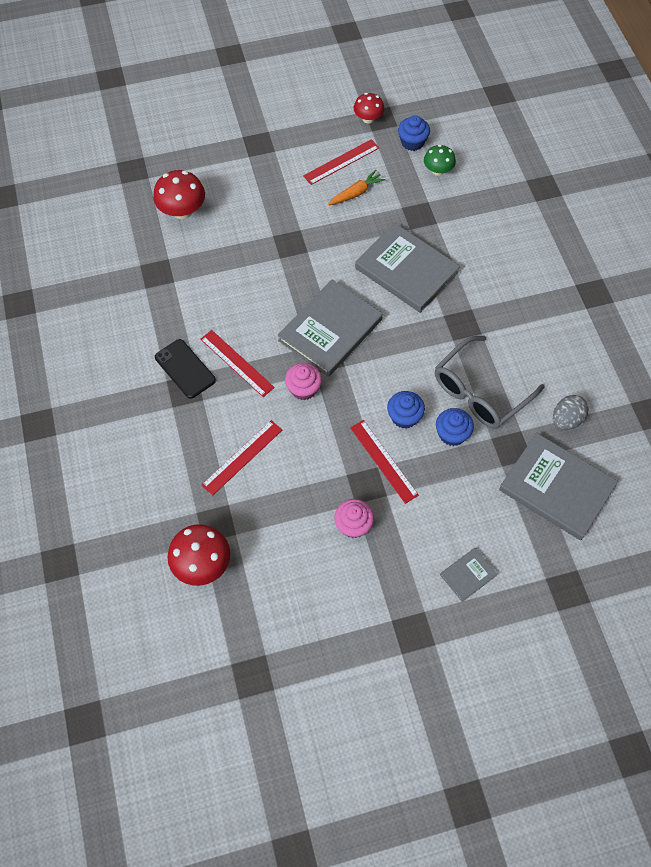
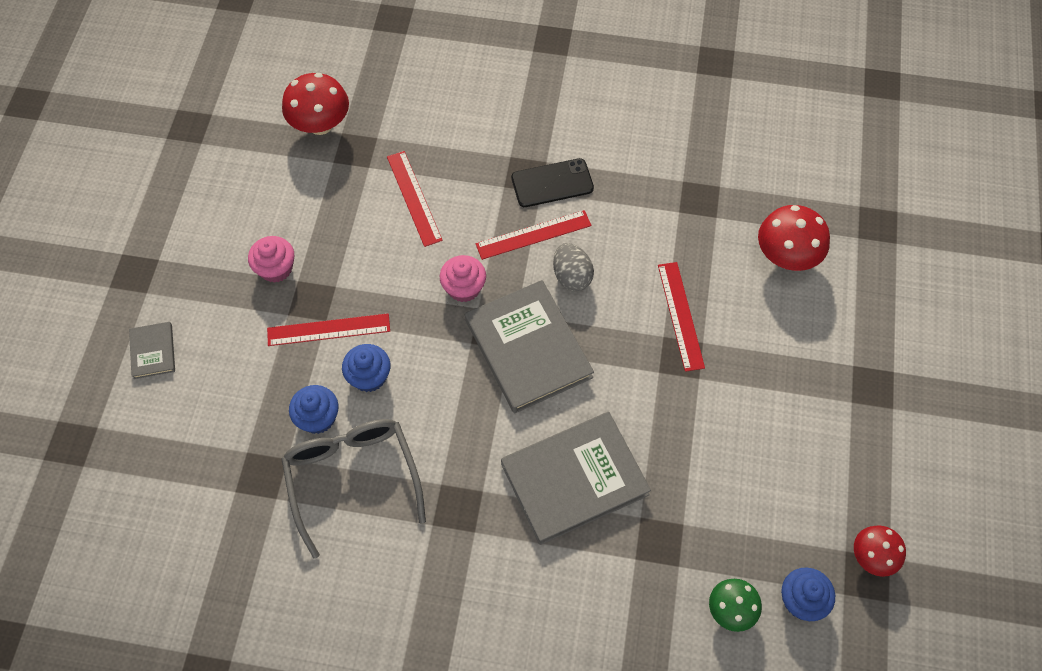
camera: 115 degrees right, 0 degrees up
(341, 162) = (799, 480): red ruler -> red ruler (680, 315)
(356, 193) = (733, 475): orange carrot -> none
(556, 488) = (184, 498): grey book -> none
(566, 420) = (257, 562): grey egg -> grey egg (572, 276)

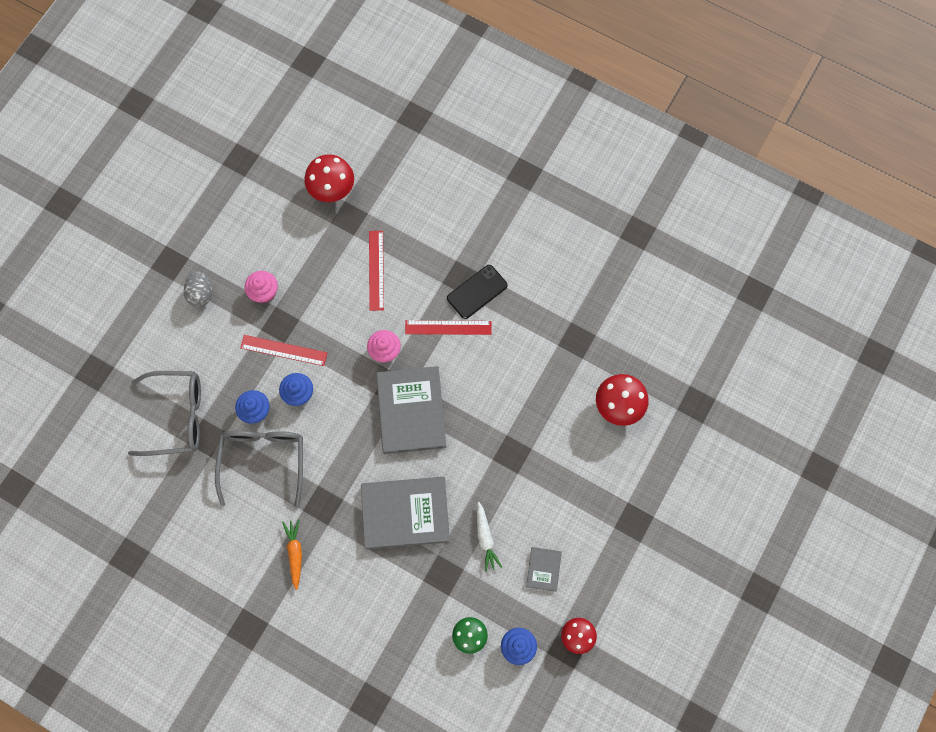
camera: 20 degrees right, 10 degrees up
(153, 351) = (164, 325): grey book -> grey book (543, 569)
(209, 461) = (177, 416): none -> grey glasses
(444, 586) = (295, 553): none -> orange carrot
(552, 183) = (477, 292): black phone -> black phone turned 45 degrees counterclockwise
(572, 276) = (462, 368): grey egg -> grey egg (201, 294)
(680, 315) = (524, 424): red ruler -> none
(694, 473) = (485, 538): none -> white carrot

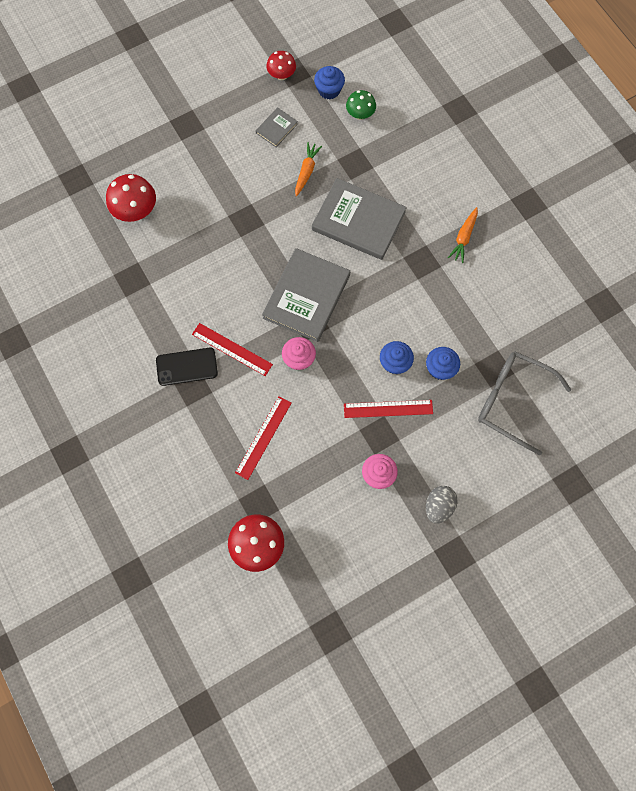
camera: 150 degrees left, 0 degrees up
(263, 460) = (454, 323): grey glasses -> none
(283, 350) = (388, 409): red ruler -> red ruler turned 45 degrees counterclockwise
(485, 538) = (306, 171): white carrot -> orange carrot

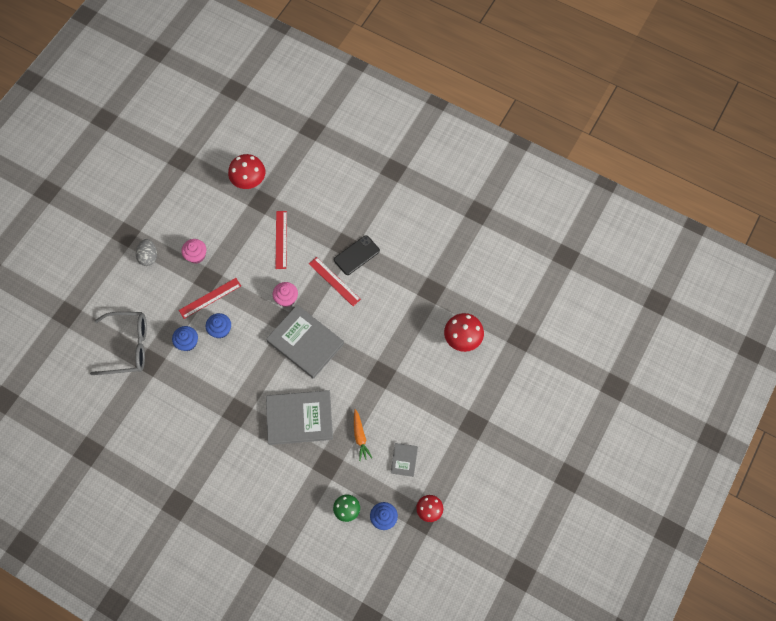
camera: 150 degrees right, 5 degrees down
(232, 349) = (334, 281): red ruler -> red ruler turned 45 degrees clockwise
(306, 296) = (305, 342): grey book -> grey book turned 45 degrees counterclockwise
(464, 237) = (215, 448): orange carrot -> none

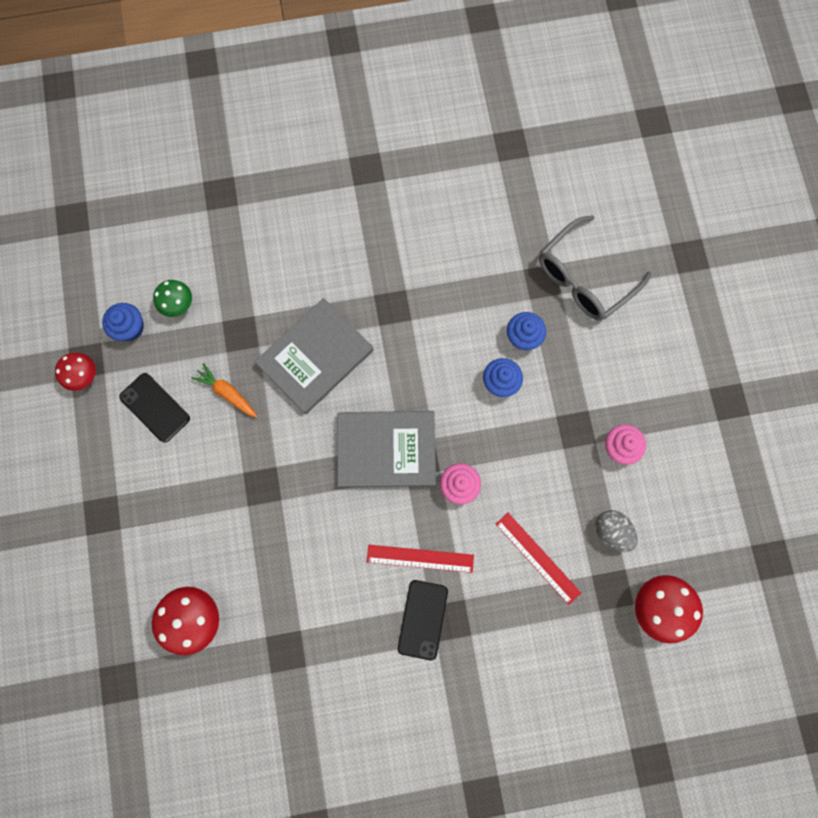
camera: 140 degrees right, 10 degrees up
(149, 257) = (672, 397): grey egg -> grey egg (611, 531)
(210, 298) = (550, 409): red ruler -> none
(404, 460) = (155, 407): grey book -> black phone

